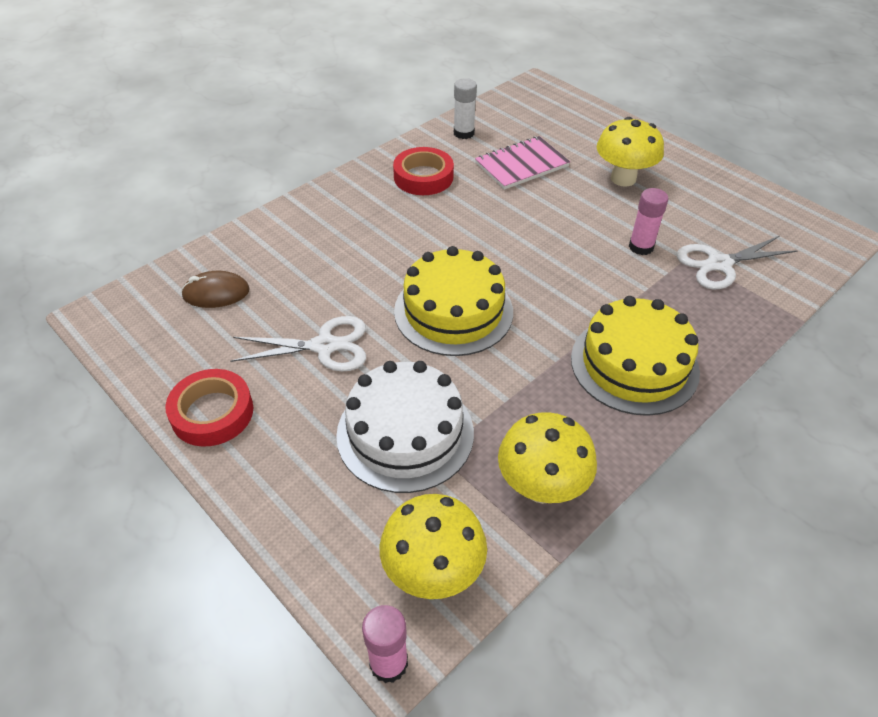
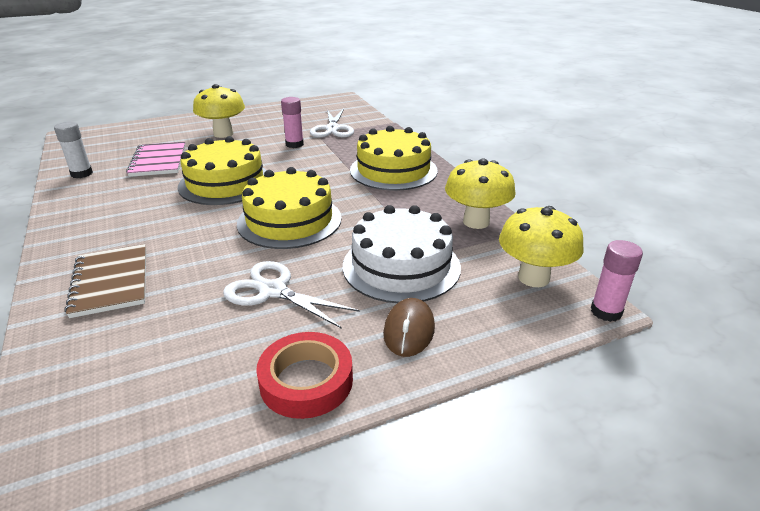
camera: 70 degrees left, 15 degrees down
(216, 293) = (122, 356): brown mouse -> brown mouse (409, 330)
(302, 241) = (111, 282): none -> brown notebook
(325, 346) = (273, 291): white scissors -> white scissors turned 75 degrees counterclockwise
(423, 177) = (111, 202): red tape -> none
(504, 232) = (225, 183): none -> yellow cake

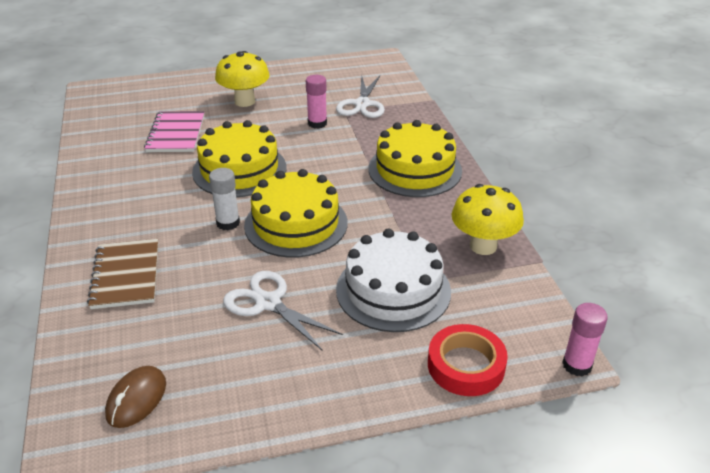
camera: 10 degrees right, 5 degrees up
(82, 174) = (101, 143): white glue stick -> white glue stick (228, 223)
(306, 381) = (283, 396): red tape -> red tape (466, 365)
(409, 330) = (383, 360): brown mouse -> brown mouse (136, 399)
(533, 278) = (519, 319): yellow mushroom -> none

